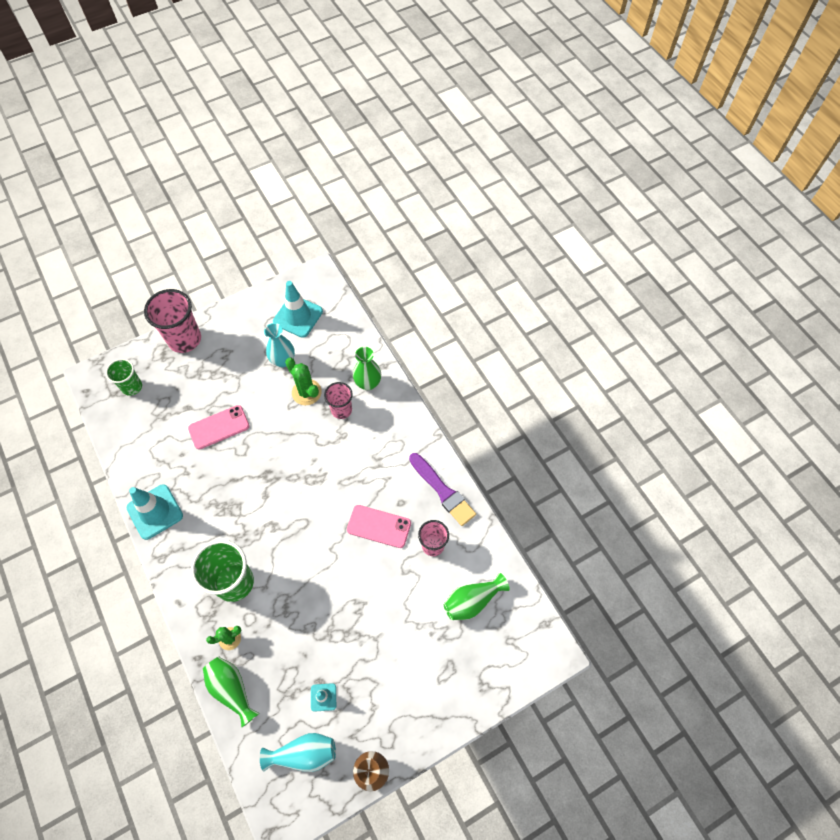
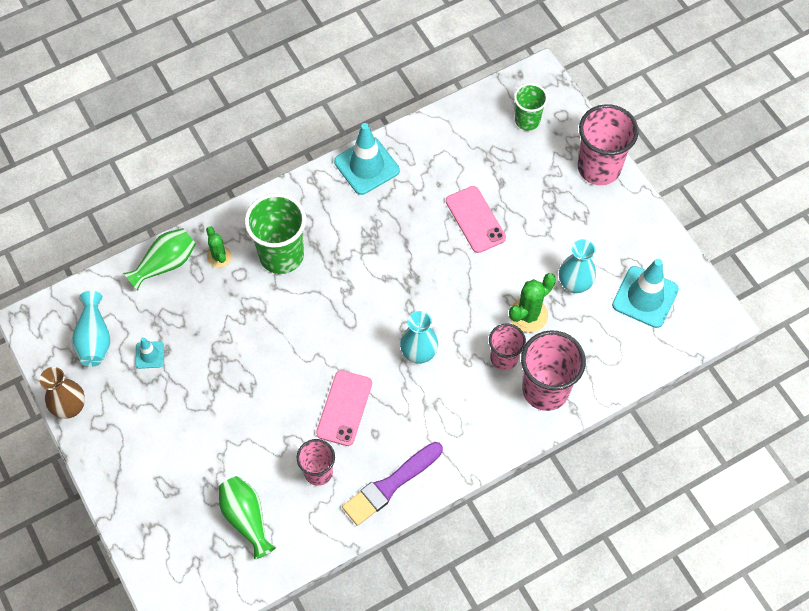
camera: 90 degrees right, 0 degrees up
(334, 470) = (418, 353): none -> turquoise vase
(368, 383) = (545, 389): green vase -> pink cup

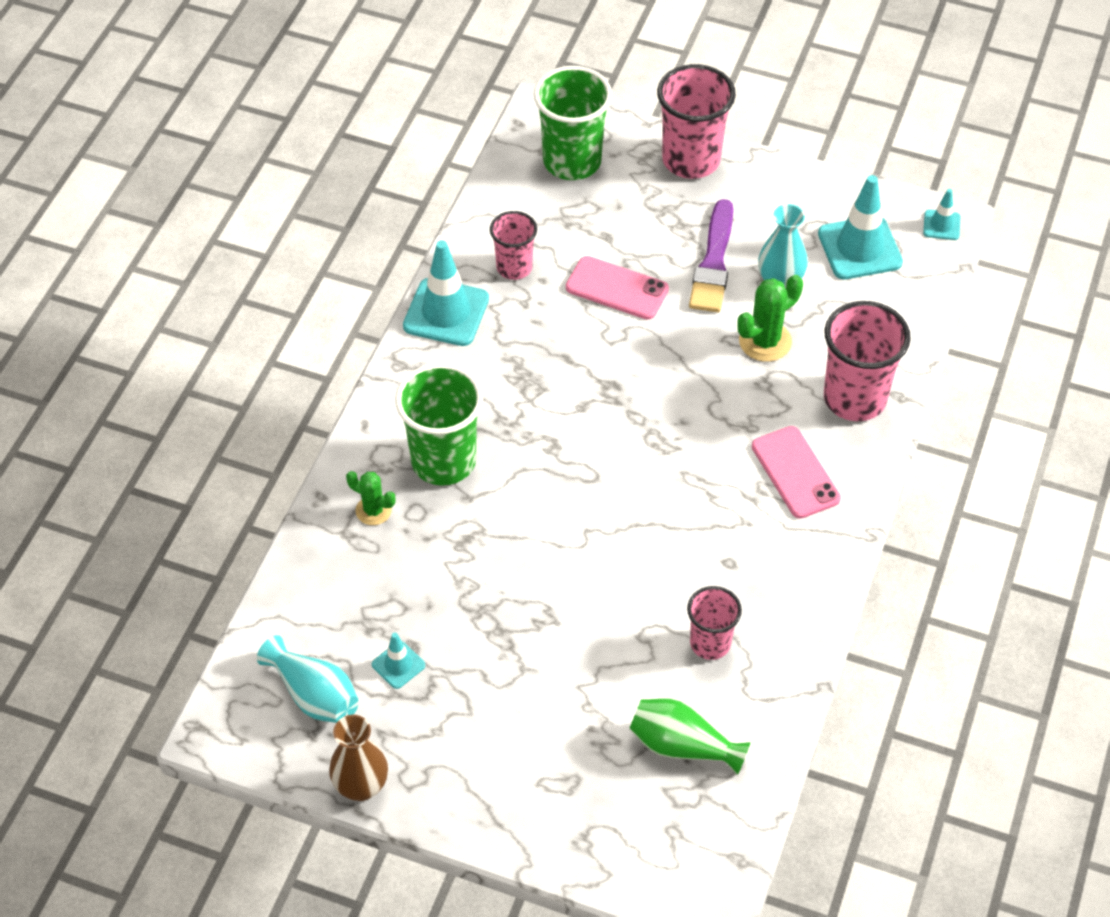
camera: 40 degrees left, 10 degrees down
(165, 264) = (318, 560): green vase -> none
(344, 408) = (671, 562): pink phone -> pink phone (795, 472)
(390, 485) = (797, 600): purple brush -> purple brush (713, 262)
(418, 353) = (693, 454): turquoise vase -> none
(504, 358) = (783, 398): pink cup -> pink cup (514, 267)
(527, 120) = (572, 161): green cup -> green cup, size x1.69
(528, 315) = (765, 341): green cactus -> green cactus turned 45 degrees clockwise
(712, 318) = (941, 225): none -> turquoise traffic cone

